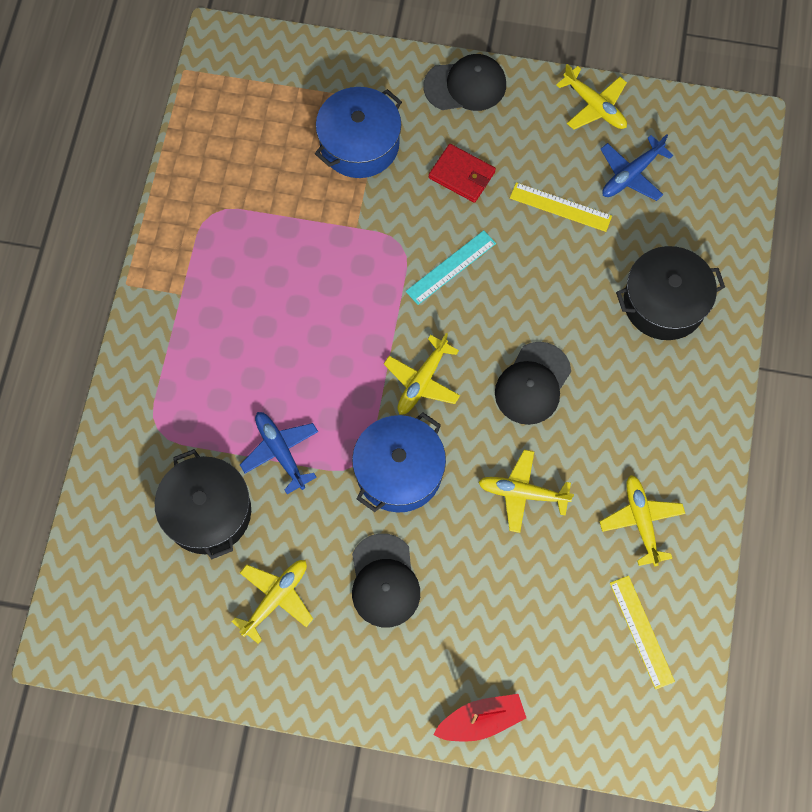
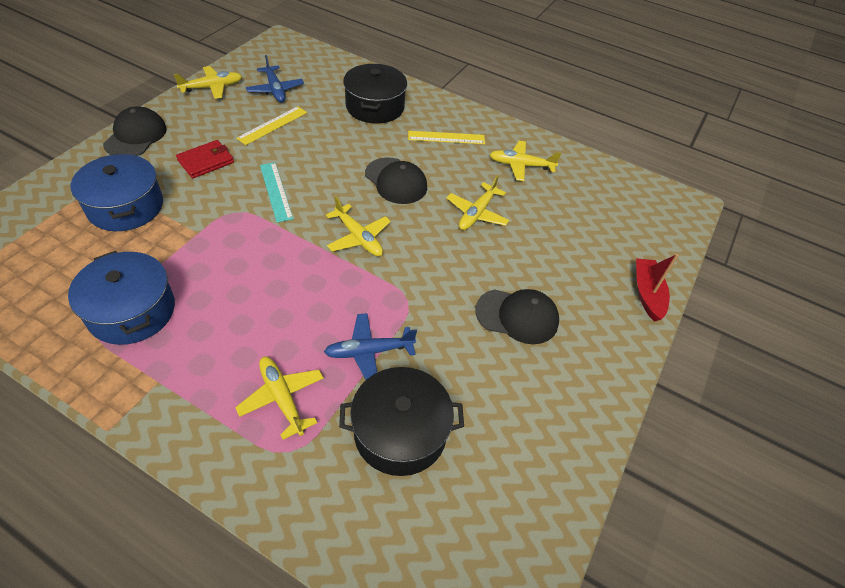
camera: 75 degrees left, 20 degrees down
(275, 598) = (508, 401): yellow plane -> yellow plane (282, 398)
(399, 471) = (427, 276): blue pot -> blue pot (132, 311)
(641, 632) = (598, 190): yellow ruler -> yellow ruler (446, 138)

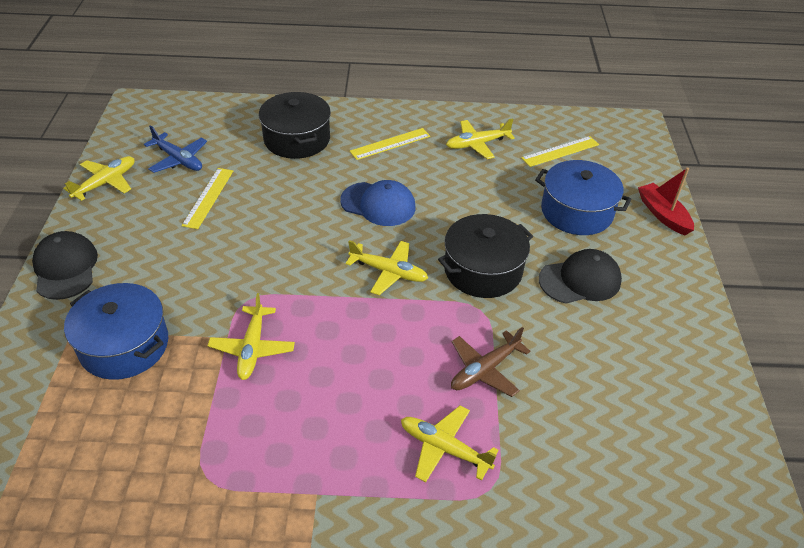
camera: 25 degrees left, 5 degrees down
(132, 311) = (229, 443): blue pot -> blue pot (577, 211)
(206, 161) = (170, 262): red wallet -> none
(276, 191) = (271, 262): turquoise ruler -> none
(369, 352) = (485, 370): blue plane -> brown plane
(396, 181) = (378, 204): black cap -> blue cap
(400, 432) = (566, 424): black pot -> black pot (483, 270)
(477, 213) = (475, 204): yellow plane -> yellow plane (252, 348)
(592, 199) = (560, 151): none -> yellow ruler

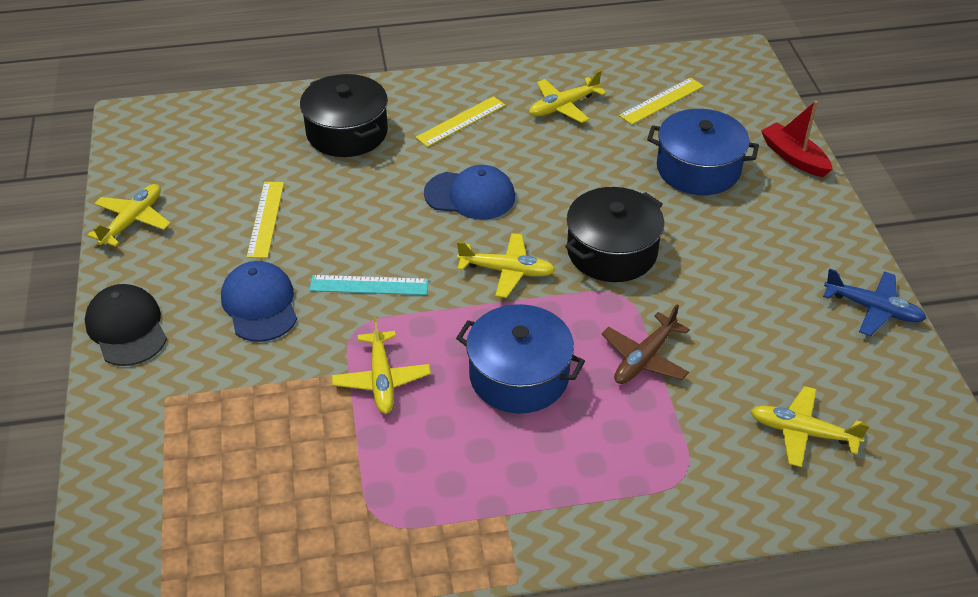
camera: 10 degrees left, 0 degrees up
(124, 345) = (233, 402): blue pot -> blue pot (519, 375)
(177, 266) = (260, 304): none -> blue cap
(178, 159) = (211, 179): blue plane -> blue plane (873, 309)
(270, 265) = (369, 285): none -> turquoise ruler
(444, 448) = (625, 445): yellow plane -> yellow plane (803, 432)
(580, 280) = (721, 245): black cap -> none

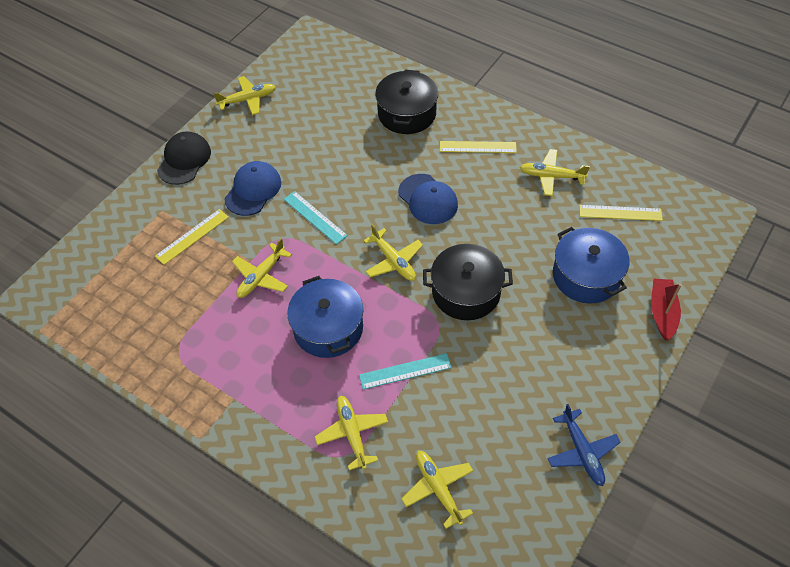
camera: 45 degrees right, 10 degrees up
(265, 219) = (308, 141): yellow ruler -> yellow ruler (192, 236)
(645, 358) = (405, 371): brown plane -> turquoise ruler
(667, 450) = (352, 434): none -> yellow plane

